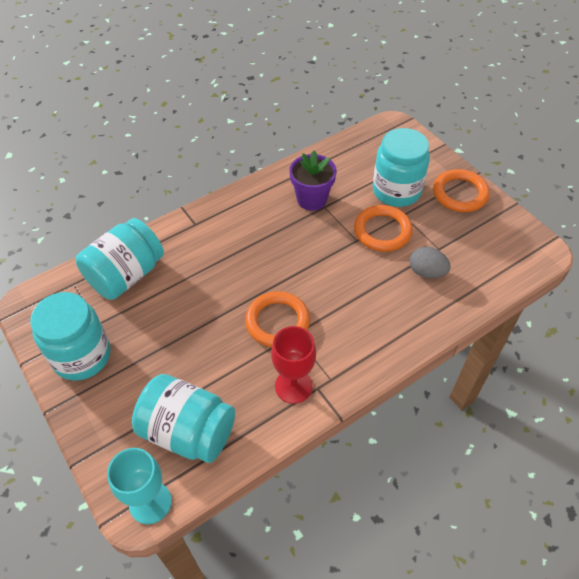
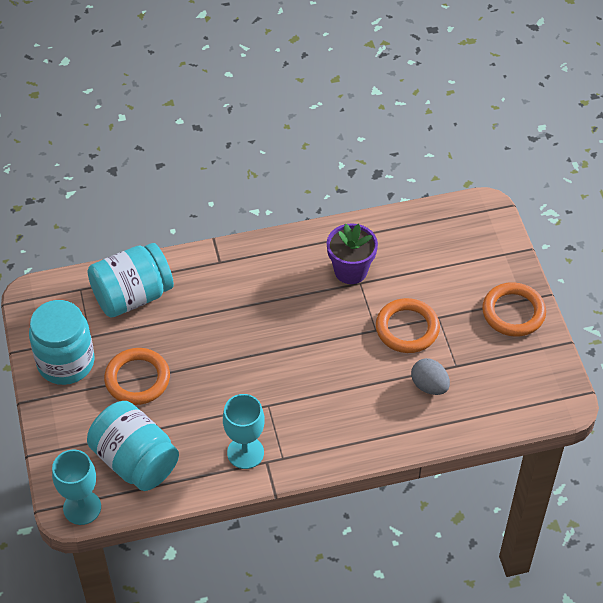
camera: 20 degrees right, 0 degrees up
(277, 322) = (257, 388): orange ring -> orange ring (137, 379)
(293, 386) = (245, 452): red goblet -> turquoise goblet
(396, 191) = (446, 288): turquoise jar -> none

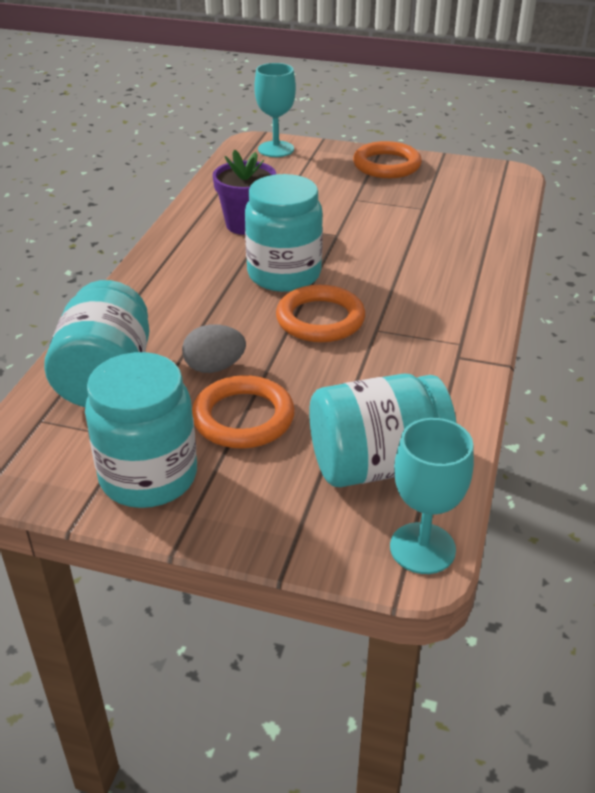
camera: 60 degrees left, 15 degrees down
(245, 452) = (433, 367): turquoise goblet -> turquoise goblet (276, 149)
(300, 325) = (284, 274): none -> turquoise jar
(407, 328) = (353, 218): orange ring -> orange ring (320, 319)
(429, 386) = (435, 228): grey egg -> grey egg (214, 367)

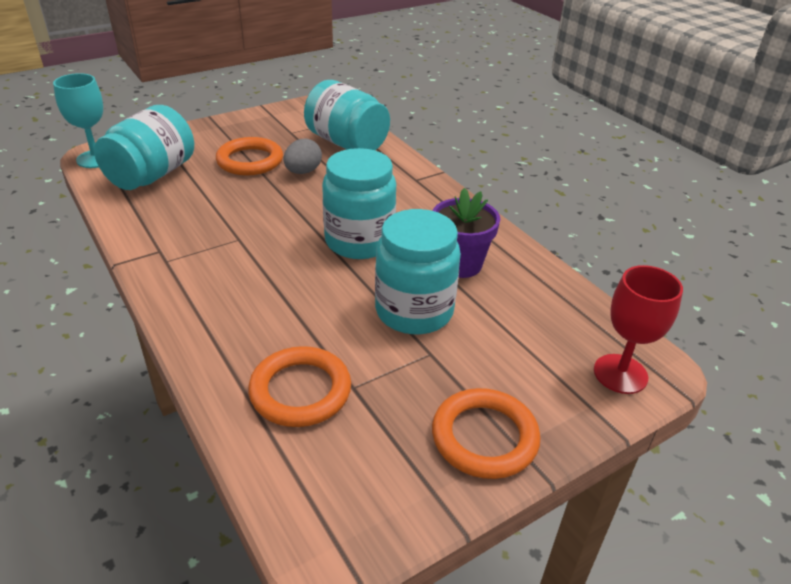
camera: 130 degrees right, 0 degrees up
(148, 476) = (257, 127): turquoise jar -> turquoise jar (414, 311)
(276, 149) = (620, 374): turquoise goblet -> red goblet
(320, 319) = (285, 225): orange ring -> orange ring (300, 391)

